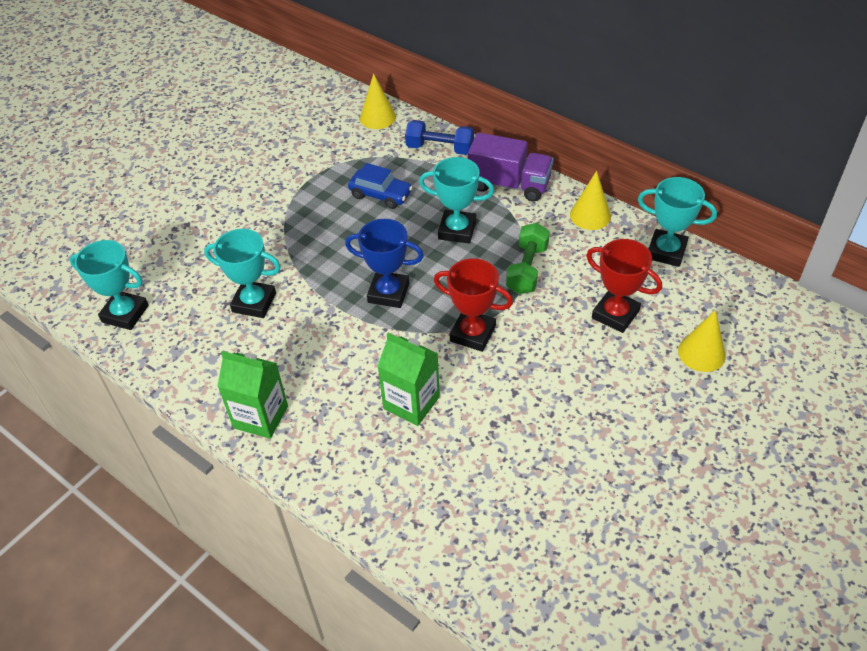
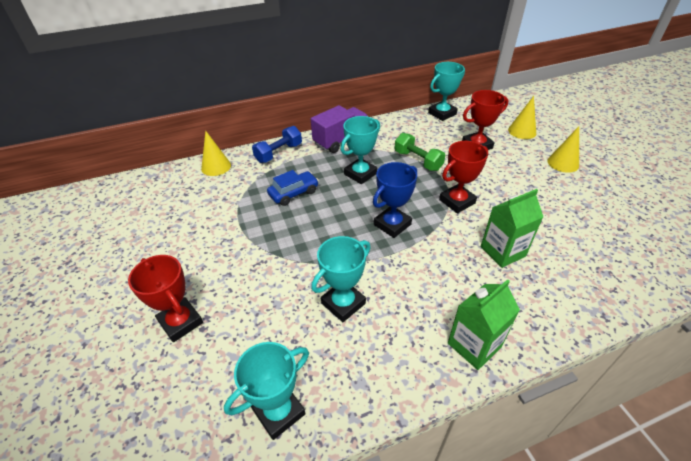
camera: 60 degrees left, 5 degrees down
(173, 212) = (180, 322): none -> red trophy
(590, 215) = (394, 124): yellow cone -> yellow cone (563, 163)

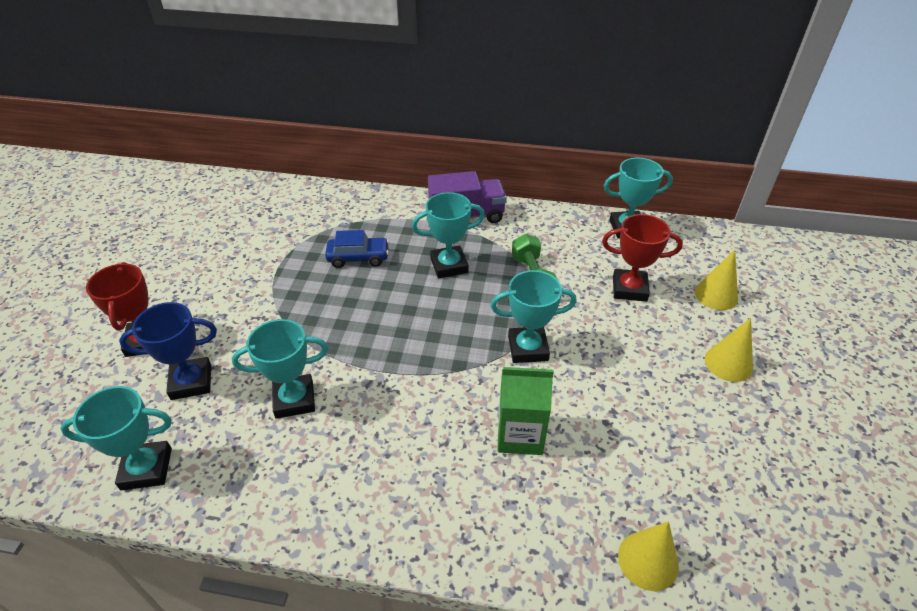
camera: 30 degrees right, 0 degrees up
(216, 166) = (311, 195): yellow cone -> yellow cone (648, 560)
(279, 153) = (386, 205): blue dumbbell -> none
(392, 224) = (425, 340): blue trophy -> blue trophy (191, 382)
(457, 201) = (528, 348): red trophy -> turquoise trophy
(474, 345) = (377, 517): green carton -> none

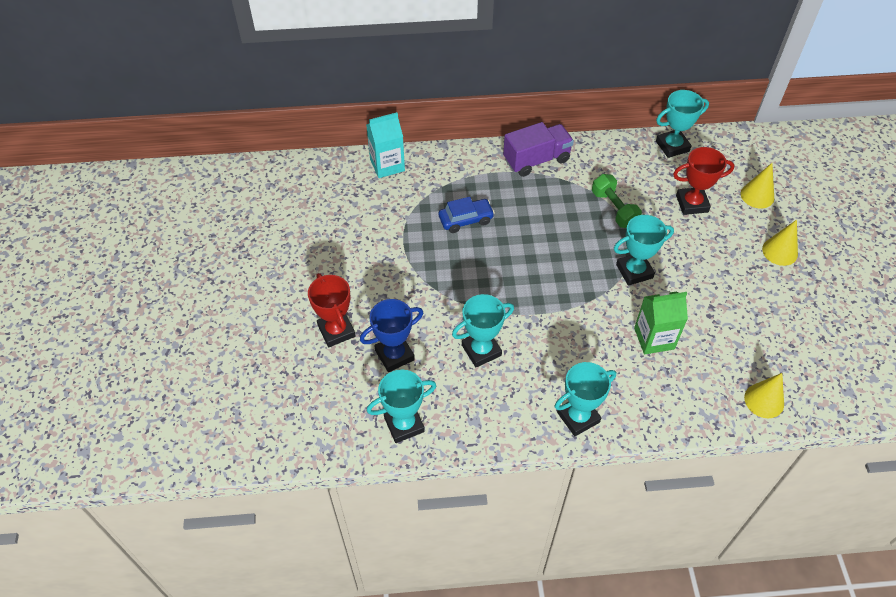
camera: 15 degrees left, 10 degrees up
(308, 194) = (387, 165): none -> turquoise carton
(449, 265) = (543, 212): turquoise trophy -> turquoise trophy (578, 417)

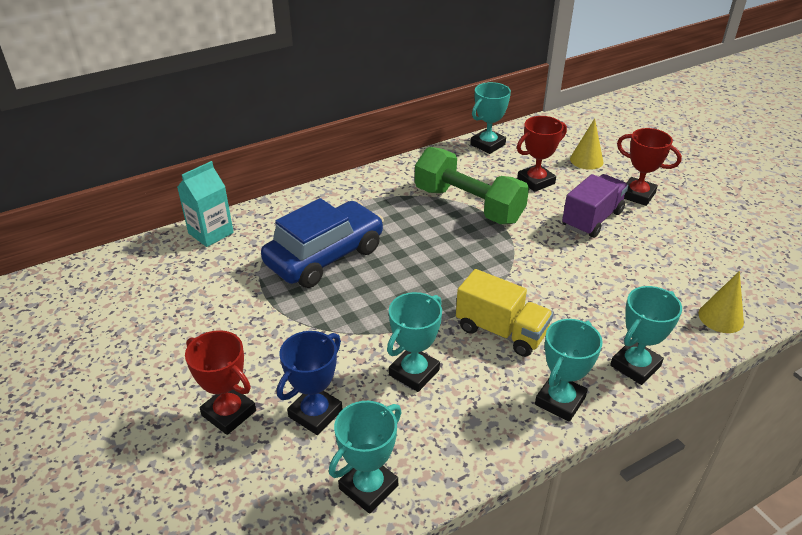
camera: 25 degrees left, 15 degrees down
(466, 220) = (325, 256): blue car -> blue car, size x1.98
(536, 160) = (368, 187): purple truck -> purple truck (592, 219)
(568, 341) = (501, 331): none -> yellow truck
(614, 209) = (468, 205): green dumbbell -> green dumbbell, size x1.78
(634, 271) = (522, 249): turquoise trophy -> turquoise trophy (635, 366)
(654, 338) = (582, 299): green carton -> none
(780, 251) = (637, 195): yellow cone -> red trophy

